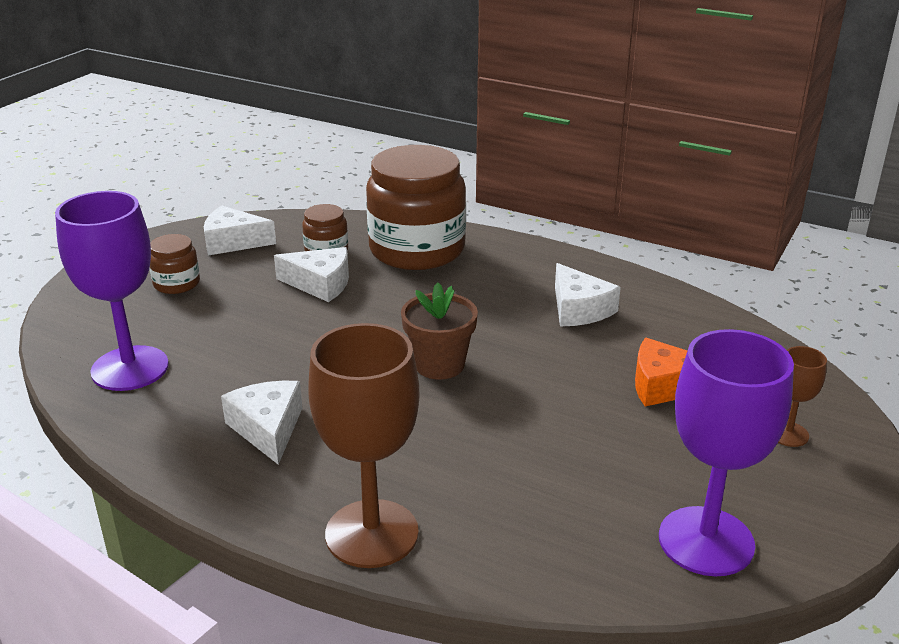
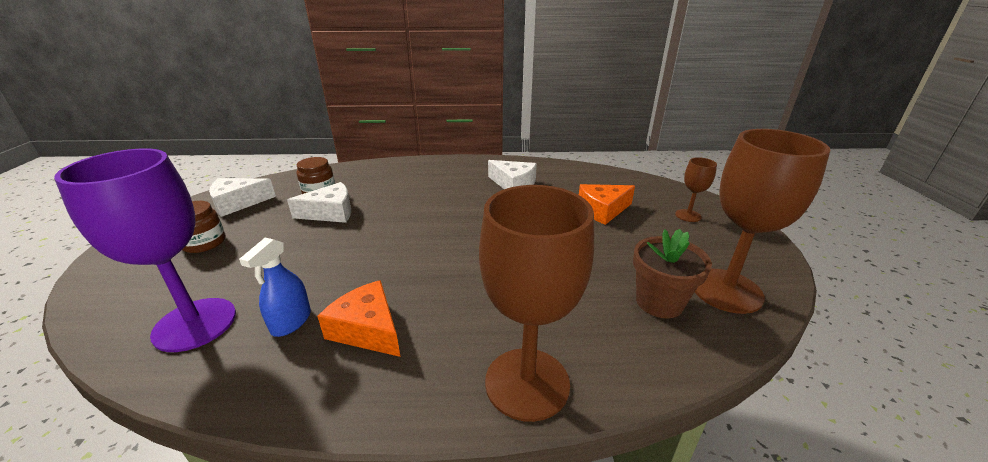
camera: 30 degrees left, 0 degrees up
(207, 396) = (291, 322): none -> blue spray bottle
(268, 428) = (367, 329): white cheese -> orange cheese
(417, 250) = (384, 177): brown jar -> none
(439, 365) = (461, 239): brown flower pot -> brown flower pot (659, 302)
(706, 541) = (726, 290): purple goblet -> brown goblet

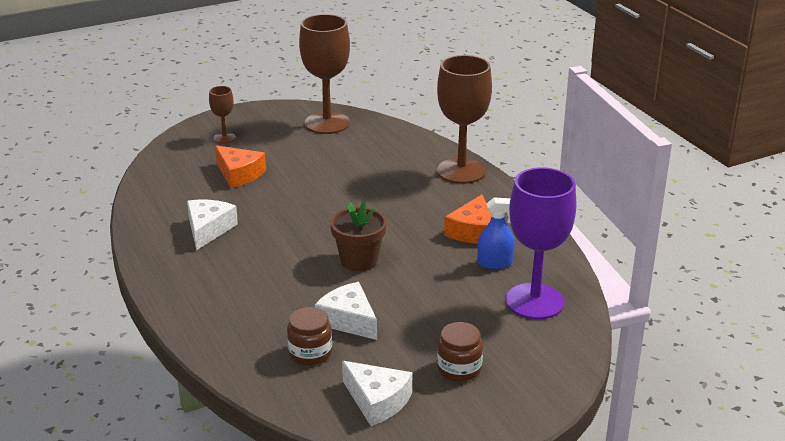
camera: 115 degrees left, 0 degrees up
(659, 302) = (358, 142): brown flower pot -> brown flower pot (359, 260)

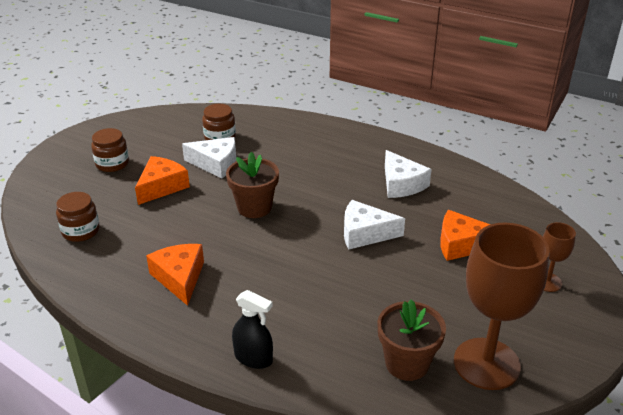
camera: 145 degrees right, 5 degrees up
(371, 138) = (407, 363): none -> brown flower pot
(377, 401) = (152, 130): white cheese -> white cheese (365, 233)
(426, 316) = (162, 186): none -> orange cheese
(461, 171) = (253, 358): brown goblet -> black spray bottle
(495, 263) = (136, 252): blue spray bottle -> none
(534, 301) = (81, 231): purple goblet -> brown jar

